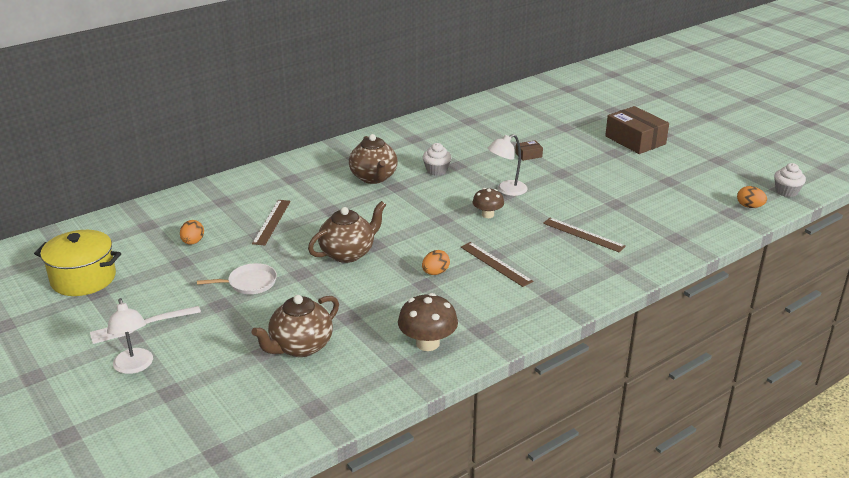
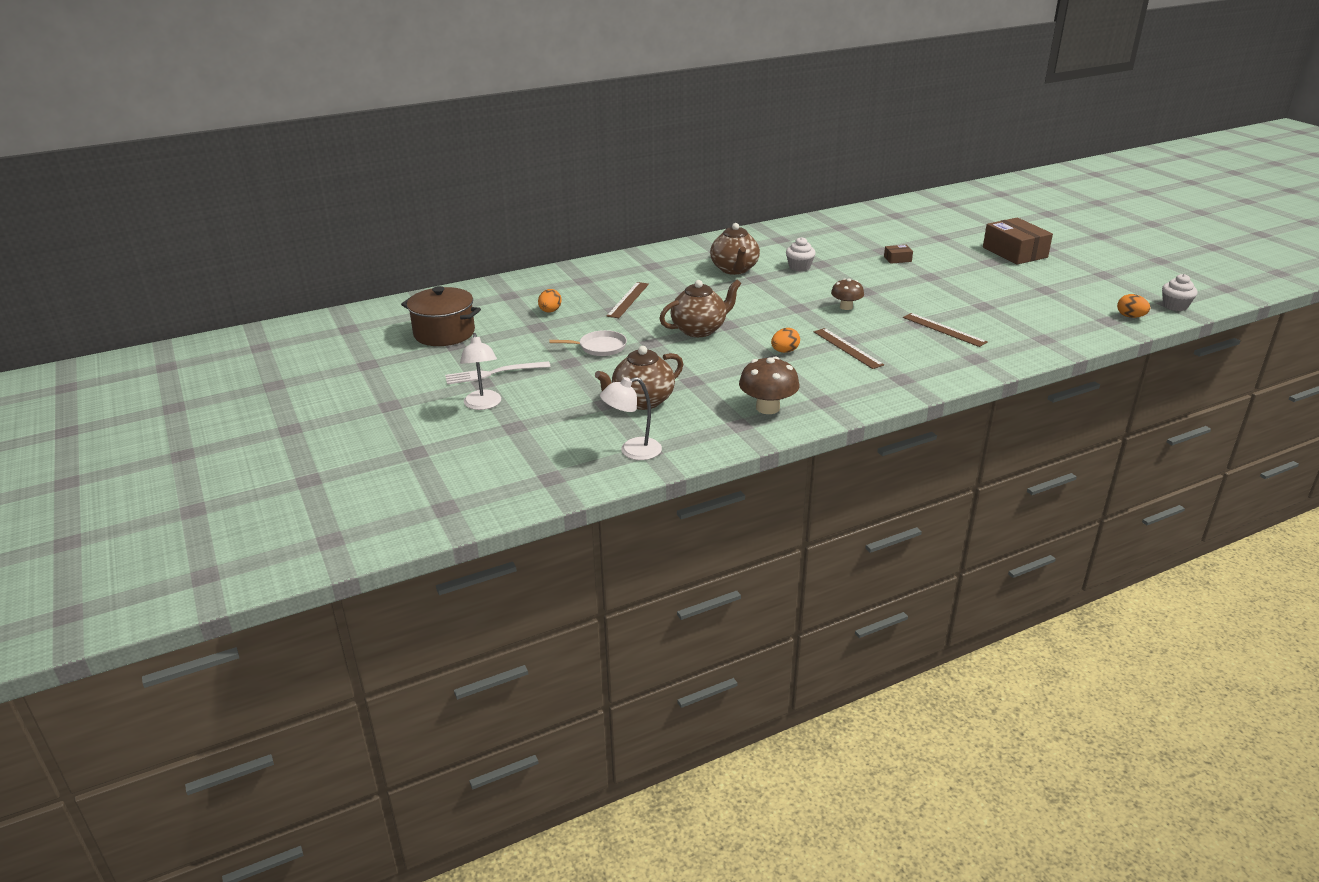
camera: 10 degrees right, 0 degrees up
(83, 279) = (444, 333): yellow pot -> brown pot
(506, 190) = (869, 287): white lamp -> white lamp (632, 451)

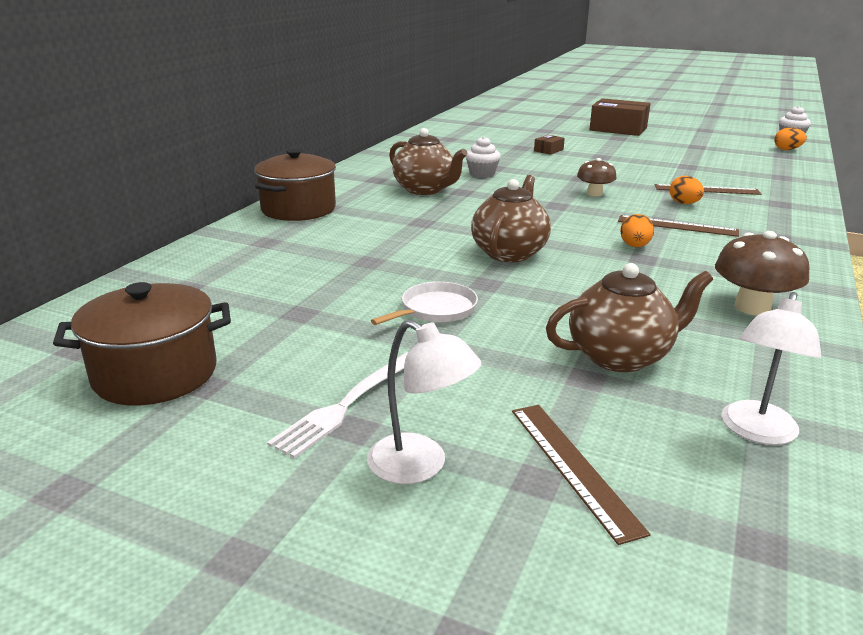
camera: 40 degrees left, 5 degrees down
(550, 311) = (285, 288): orange egg -> orange egg (684, 203)
(628, 300) = (365, 246): brown ruler -> brown ruler (573, 466)
(633, 262) = (298, 209): none -> brown pot
(642, 401) = (621, 356): brown teapot -> brown teapot turned 120 degrees counterclockwise

